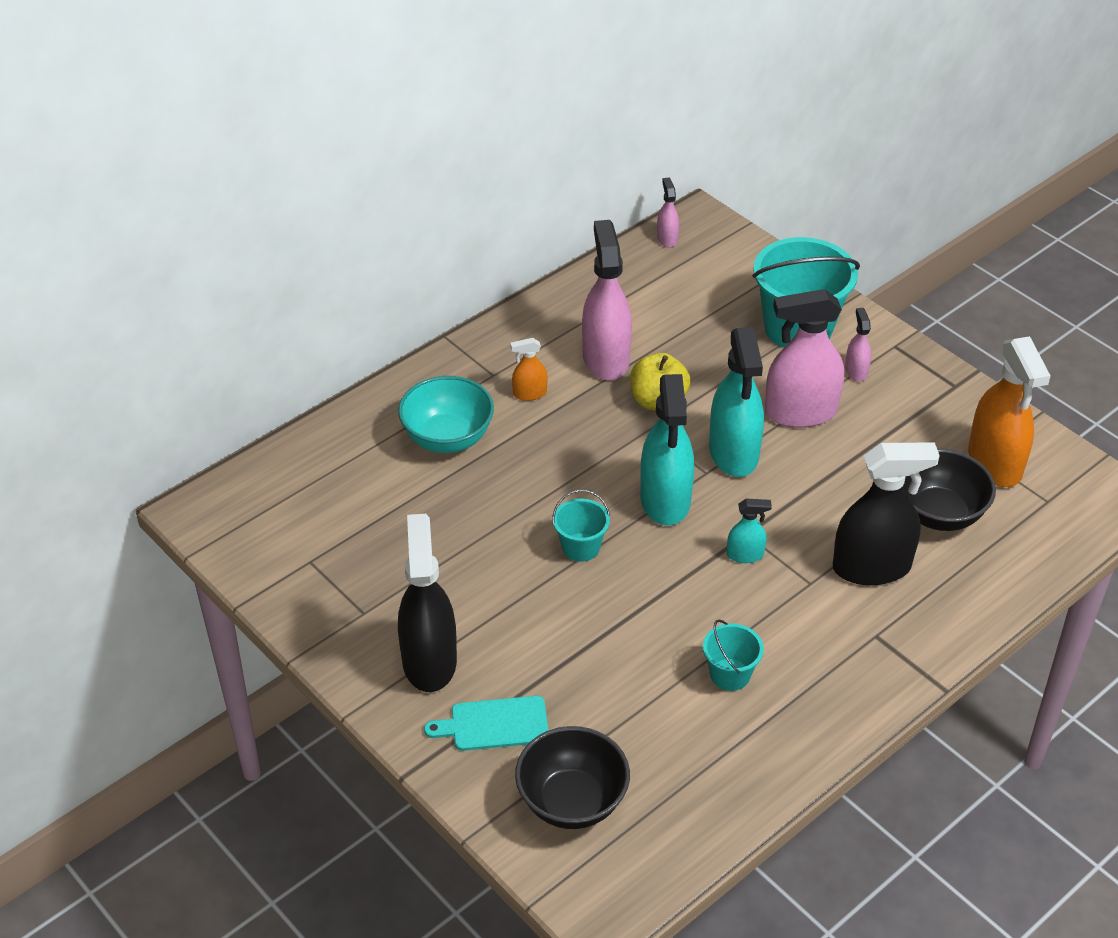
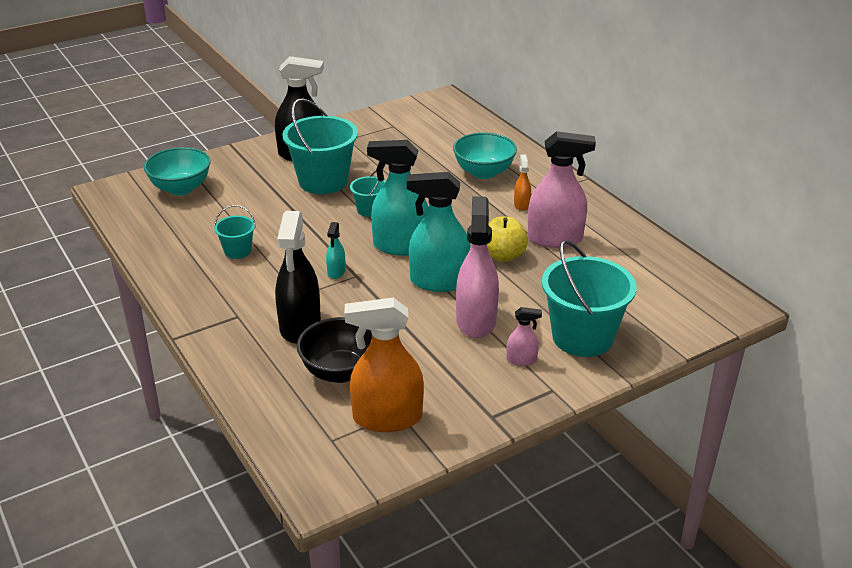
camera: 100 degrees right, 10 degrees down
(494, 724) = (247, 170): turquoise cutting board -> none
(510, 616) = (323, 181): none -> turquoise bucket
(572, 801) = (181, 188): black bowl -> turquoise bowl
(667, 238) = (707, 285): pink spray bottle -> none

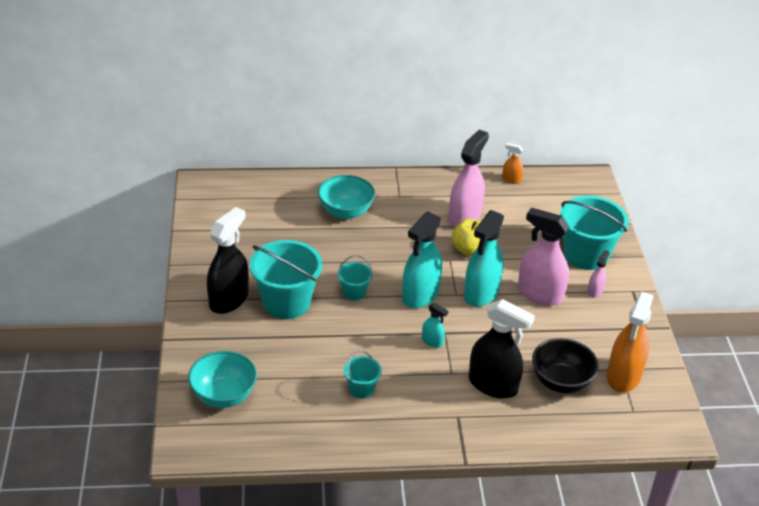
camera: 65 degrees left, 5 degrees up
(521, 205) = (407, 213): orange spray bottle -> orange spray bottle (511, 179)

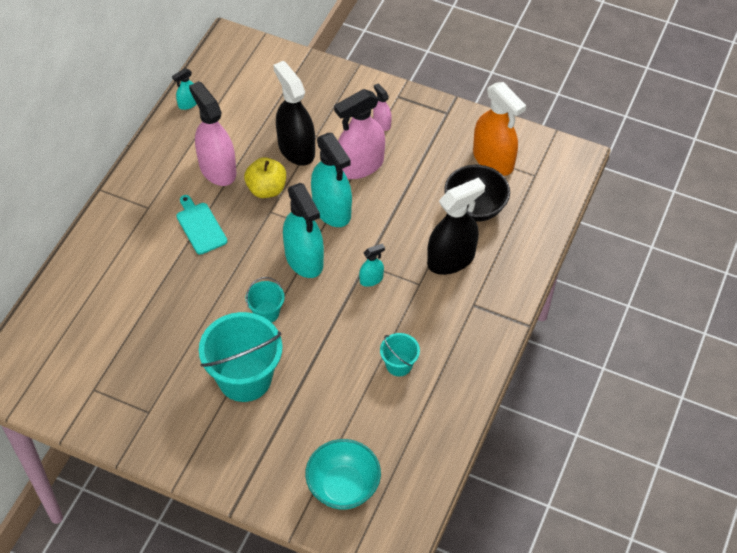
camera: 60 degrees left, 15 degrees up
(229, 300) = (208, 429): black spray bottle -> black spray bottle (296, 149)
(345, 212) = (141, 266): turquoise bowl -> none
(404, 228) = (200, 226): none -> turquoise cutting board
(511, 179) = (188, 103): orange spray bottle -> turquoise spray bottle
(586, 255) = (331, 104): turquoise bucket -> none

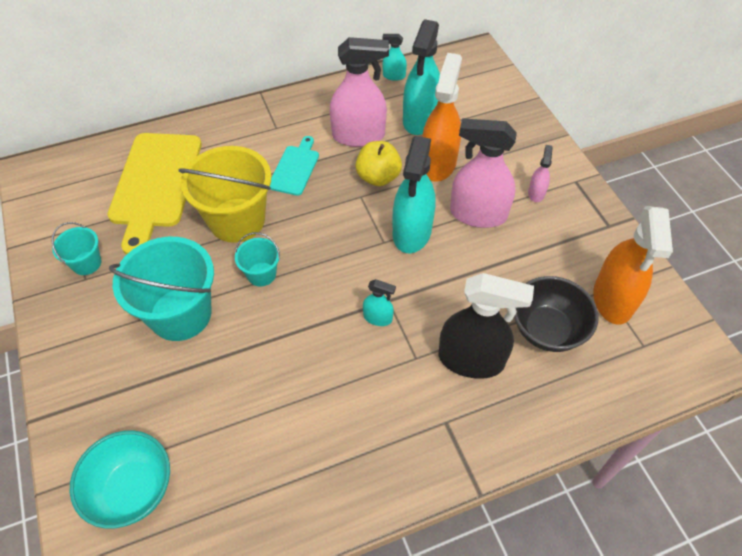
camera: 45 degrees right, 0 degrees up
(111, 315) = (155, 184): none -> yellow cutting board
(204, 292) = (237, 220): none -> yellow bucket
(217, 169) = (358, 136): pink spray bottle -> pink spray bottle turned 75 degrees clockwise
(296, 149) = (438, 163): black spray bottle -> orange spray bottle
(304, 259) = (342, 255): turquoise spray bottle -> turquoise spray bottle (420, 119)
(399, 365) = (313, 418): turquoise bucket -> turquoise bucket (86, 263)

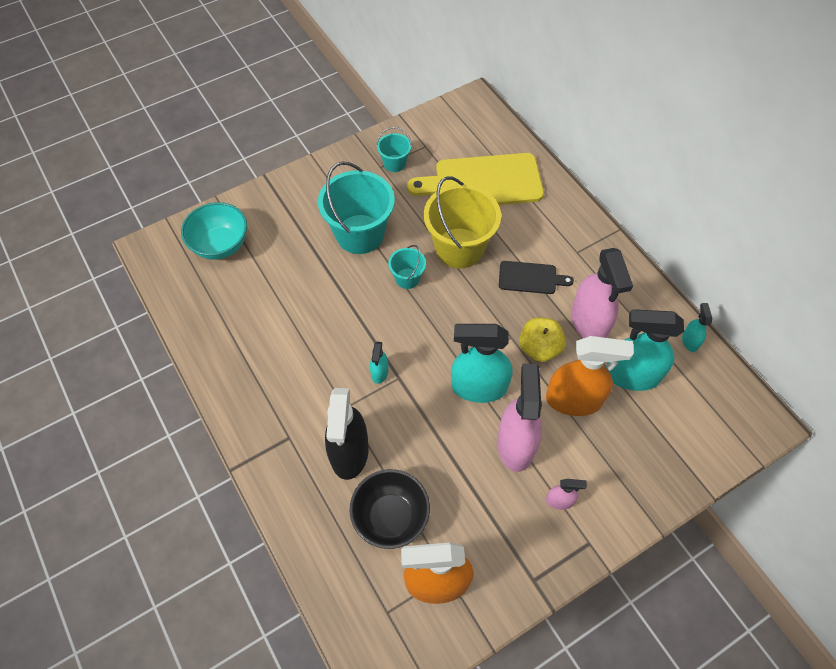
camera: 80 degrees right, 5 degrees up
(295, 168) = (530, 278): turquoise cutting board -> black cutting board

